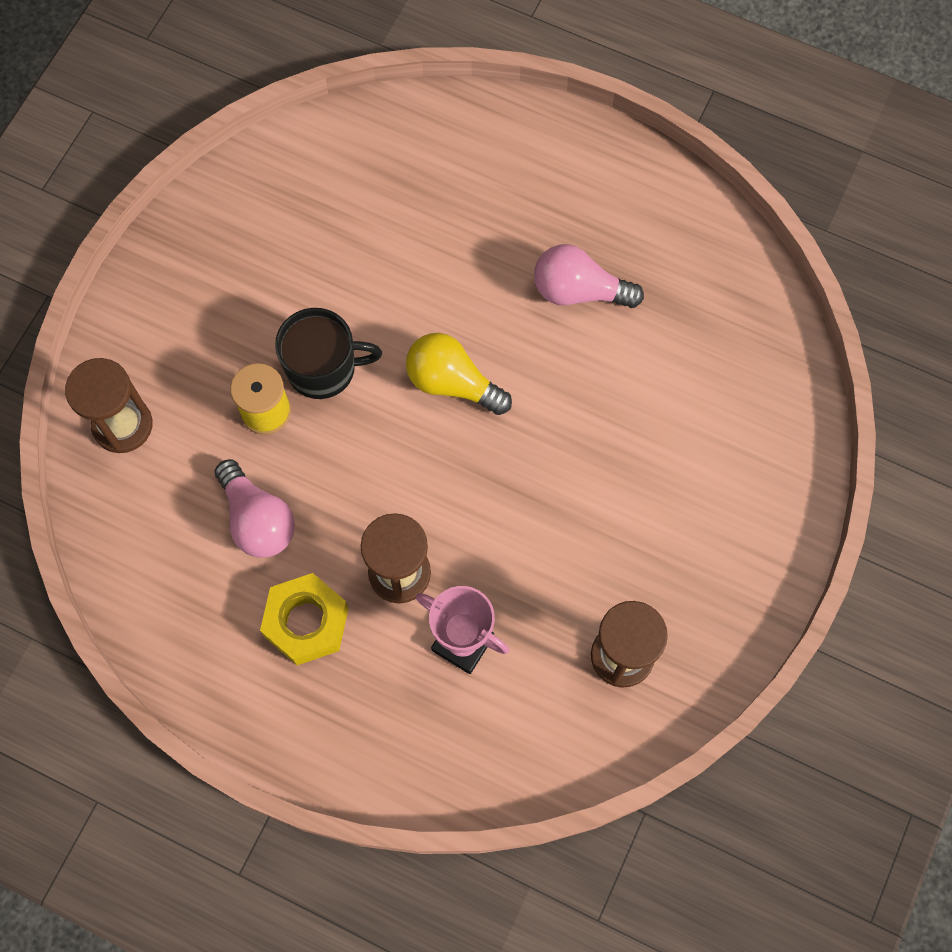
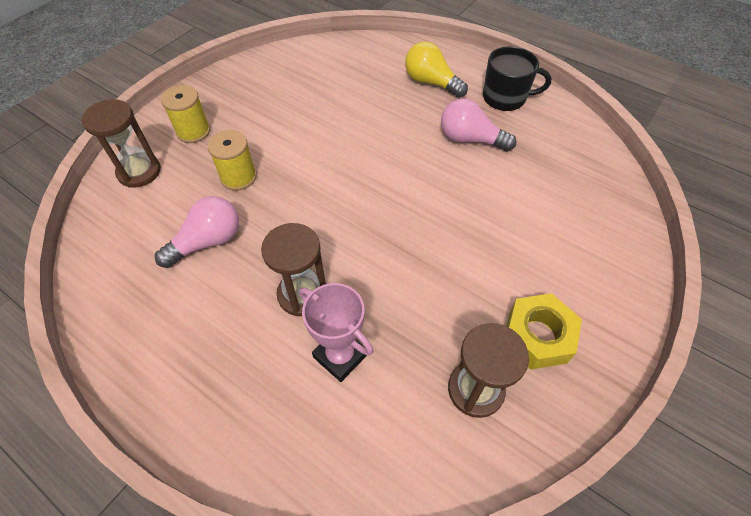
camera: 10 degrees right, 15 degrees down
(174, 341) = (193, 131): none -> yellow spool
(257, 520) = (208, 242): pink light bulb -> pink light bulb turned 105 degrees counterclockwise
(306, 622) = (218, 318): yellow nut -> yellow nut (537, 336)
(323, 368) = (286, 158): black mug -> black mug (505, 97)
(452, 383) = (372, 178): yellow light bulb -> yellow light bulb (431, 82)

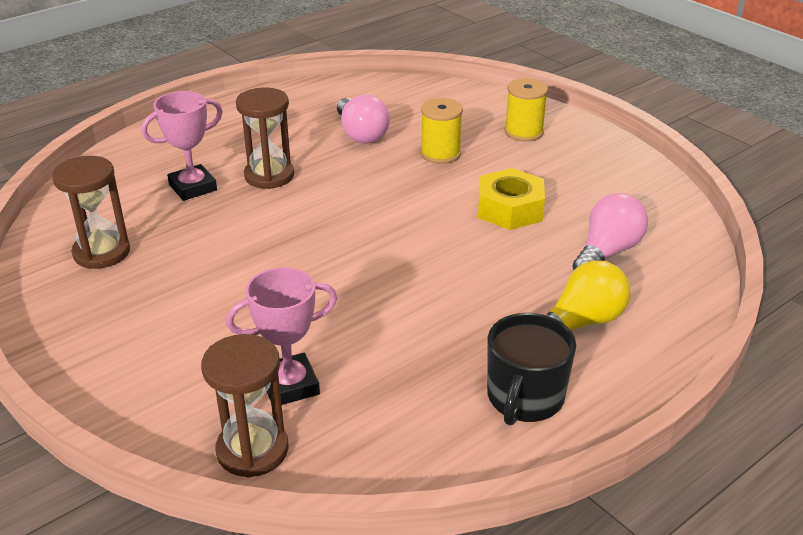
camera: 105 degrees right, 20 degrees down
(139, 172) = (471, 104): brown hourglass -> brown hourglass (252, 450)
(470, 139) = (438, 332): pink light bulb -> pink light bulb (607, 252)
(537, 336) = (118, 306): yellow nut -> yellow nut (510, 209)
(556, 197) = (289, 385): none -> pink trophy

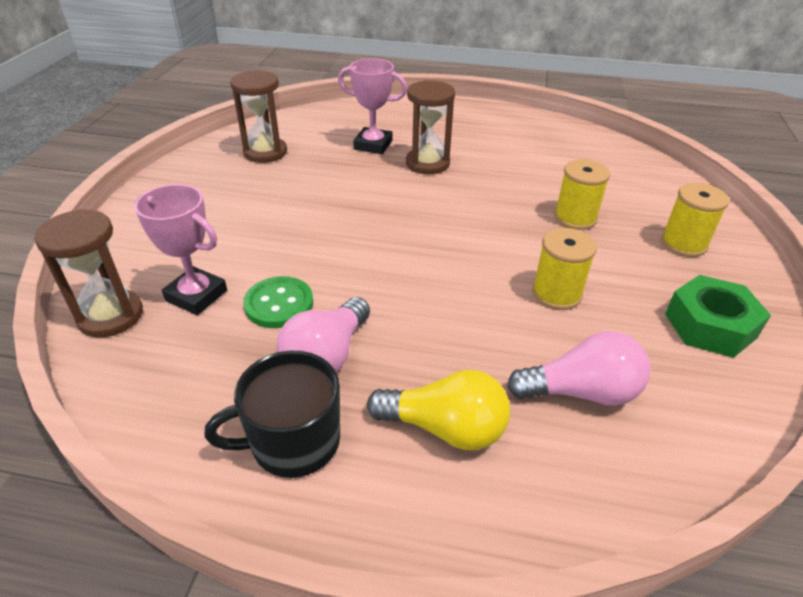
camera: 50 degrees right, 5 degrees up
(361, 134) = (538, 171): pink light bulb -> pink light bulb (326, 357)
(361, 342) = (279, 304): none -> green button
(510, 209) = (556, 293): yellow nut -> yellow spool
(605, 173) = (710, 325): none -> green nut

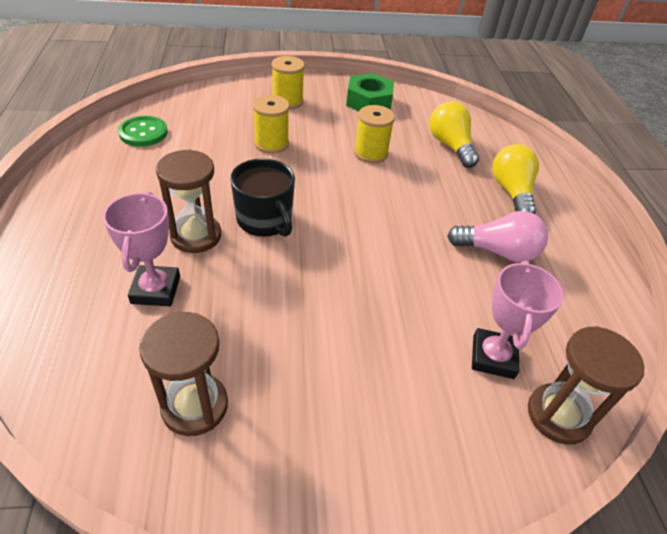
camera: 110 degrees left, 5 degrees up
(279, 304) = (467, 294): green button -> green button (143, 133)
(293, 442) = (568, 250): black mug -> black mug (265, 220)
(581, 392) = (450, 146): pink light bulb -> yellow light bulb

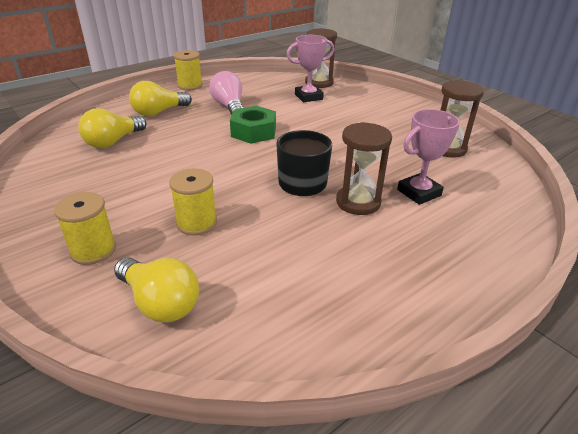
camera: 120 degrees left, 10 degrees down
(143, 133) = (271, 323): green button -> none
(210, 108) = (160, 302): none -> yellow light bulb
(369, 102) = (54, 199): green nut -> green nut (253, 132)
(371, 153) = (160, 170): yellow spool -> yellow spool (190, 86)

